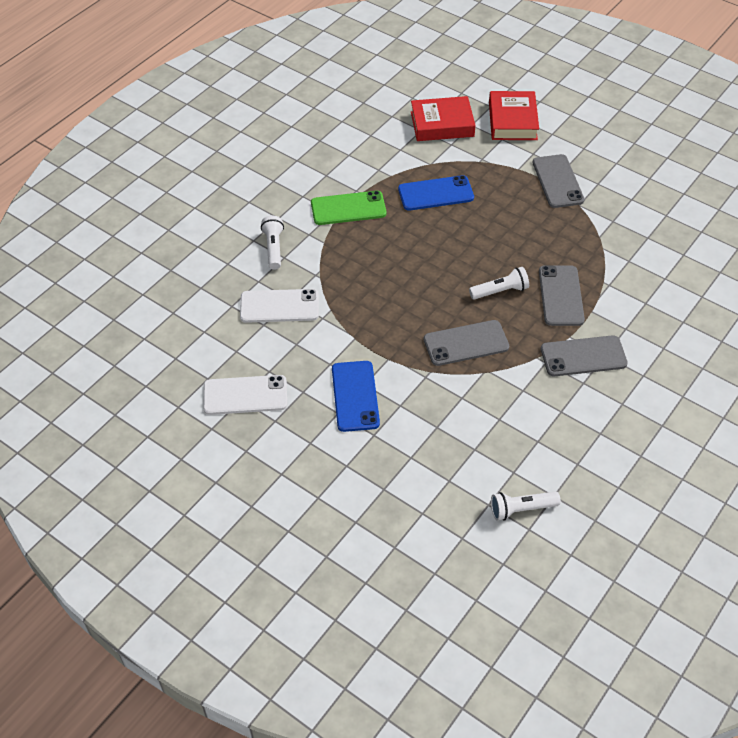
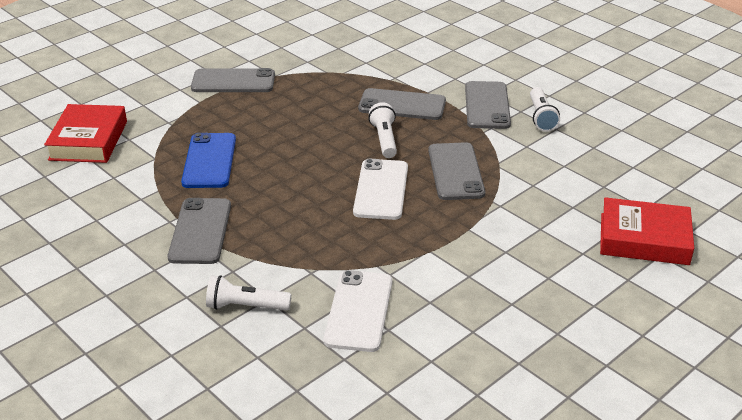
camera: 80 degrees left, 15 degrees down
(245, 395) = (513, 357): white phone -> white phone (381, 189)
(348, 208) = (200, 231): green phone -> grey phone
(355, 396) = (523, 261): blue phone -> none
(512, 121) = (117, 93): red book -> red book (644, 239)
(521, 509) = (679, 168): white flashlight -> white flashlight (541, 117)

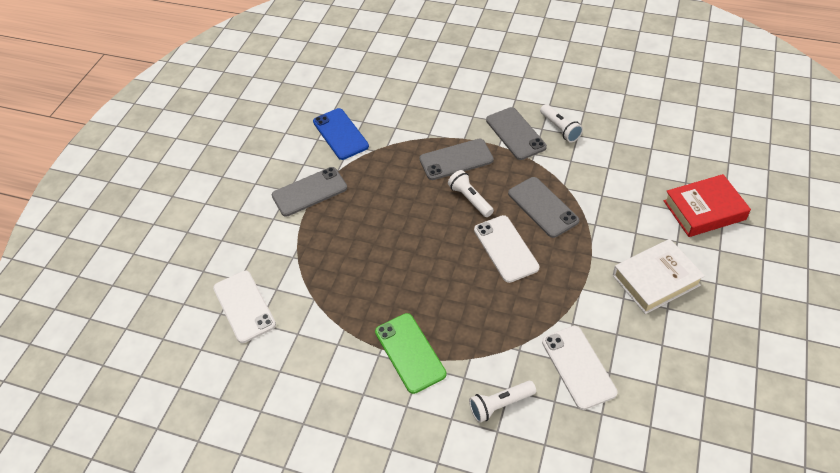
camera: 25 degrees left, 15 degrees up
(88, 140) = (244, 306): red book -> white phone
(200, 231) = (410, 352): grey phone -> green phone
(209, 161) = (359, 281): blue phone -> blue phone (340, 134)
(522, 275) = (656, 280): none -> white book

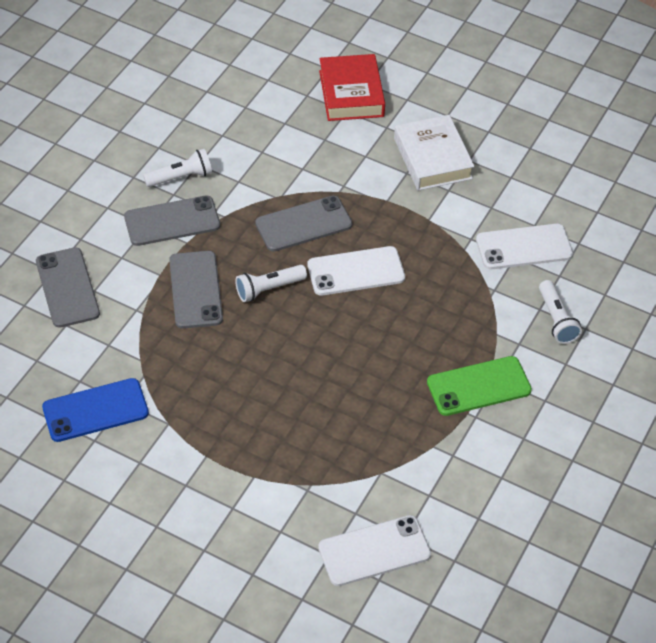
camera: 85 degrees left, 0 degrees up
(309, 192) = (197, 459): grey phone -> grey phone (67, 287)

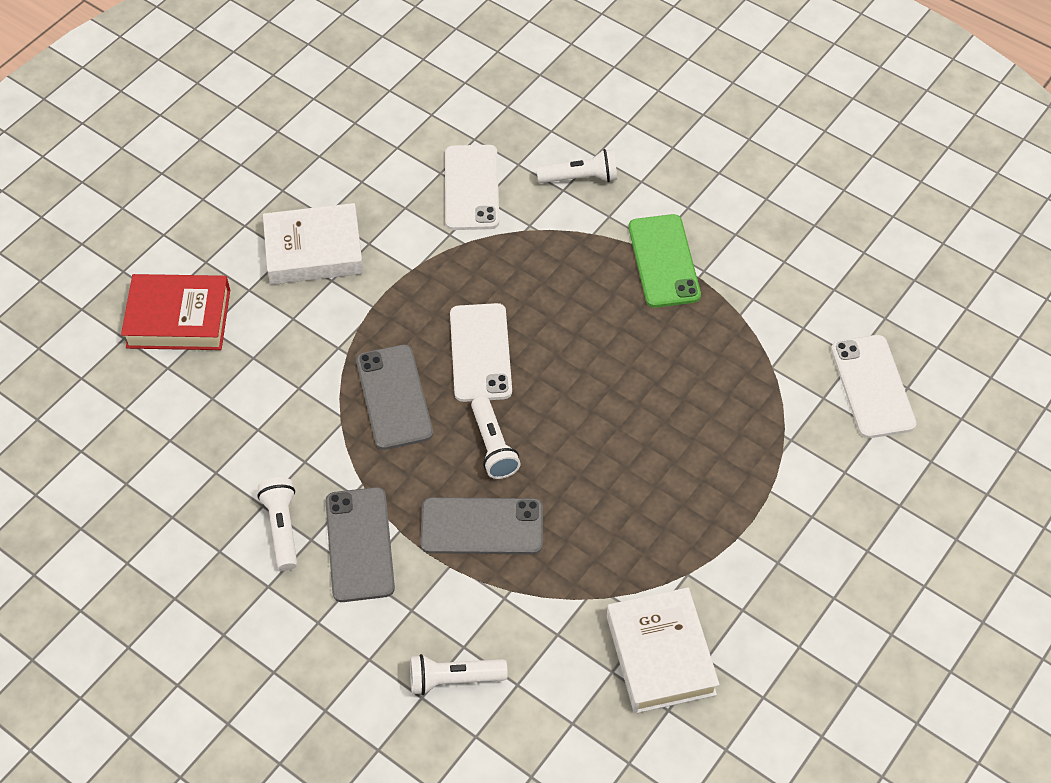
camera: 80 degrees left, 5 degrees up
(67, 287) = (454, 679): grey phone -> white flashlight
(95, 410) = (660, 655): blue phone -> white book

